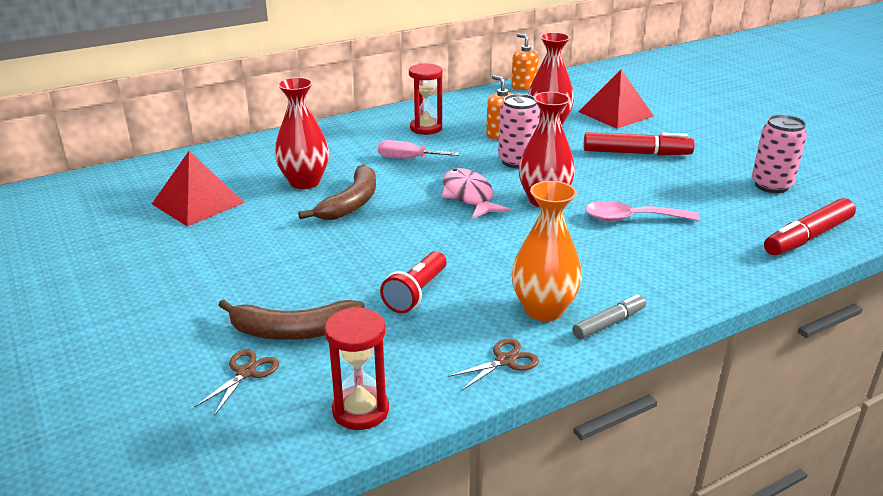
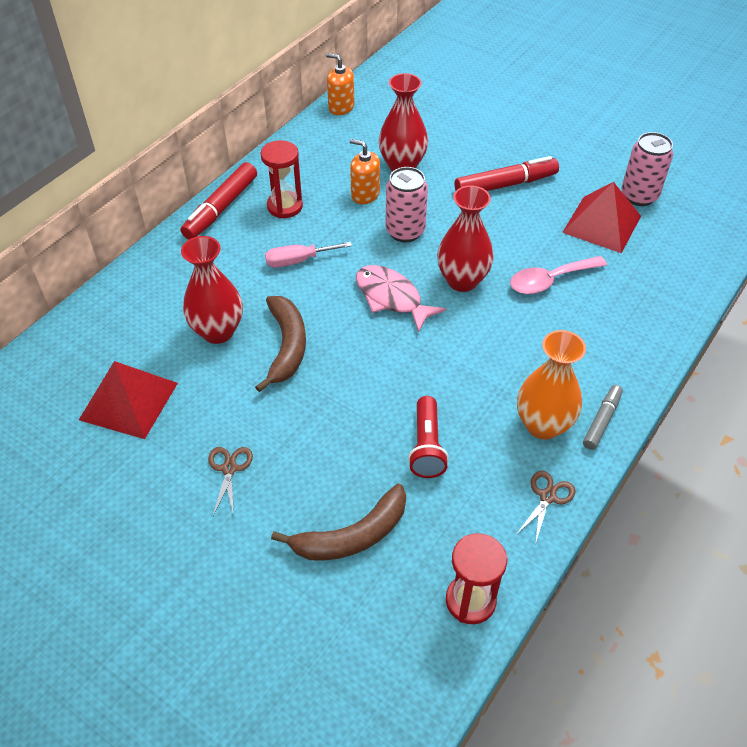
camera: 25 degrees left, 20 degrees up
(246, 372) = (346, 601): brown scissors -> brown scissors (229, 469)
(615, 114) = (454, 128): red pyramid -> red pyramid (601, 224)
(808, 237) = (697, 256): red marker -> red marker (221, 208)

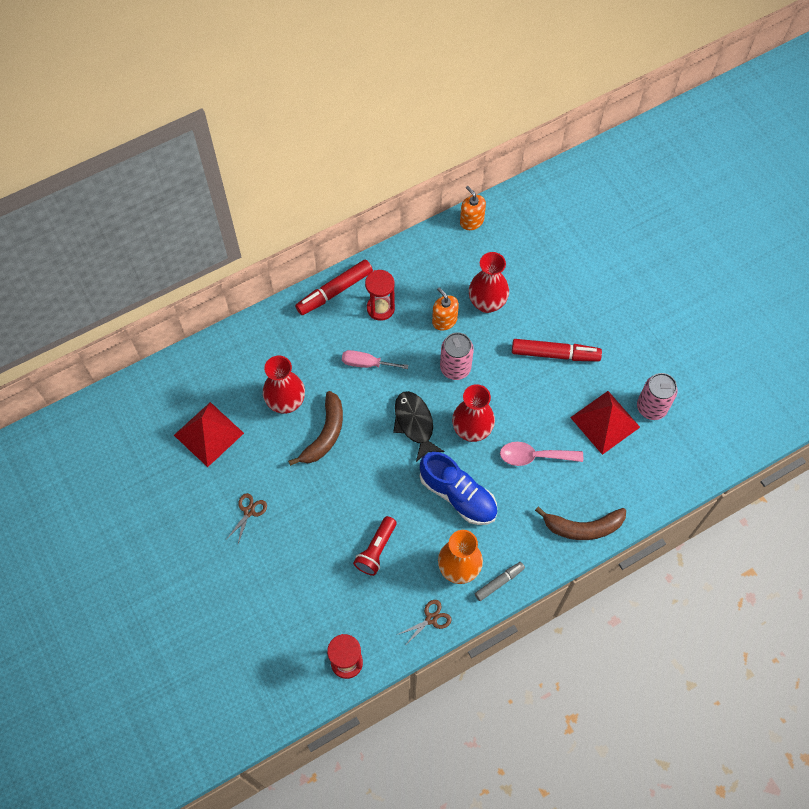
camera: 25 degrees right, 15 degrees up
(352, 535) = (300, 590): brown banana -> brown banana (583, 527)
(391, 298) = (414, 424): pink fish -> black fish
(490, 349) = (458, 495): none -> blue shoe

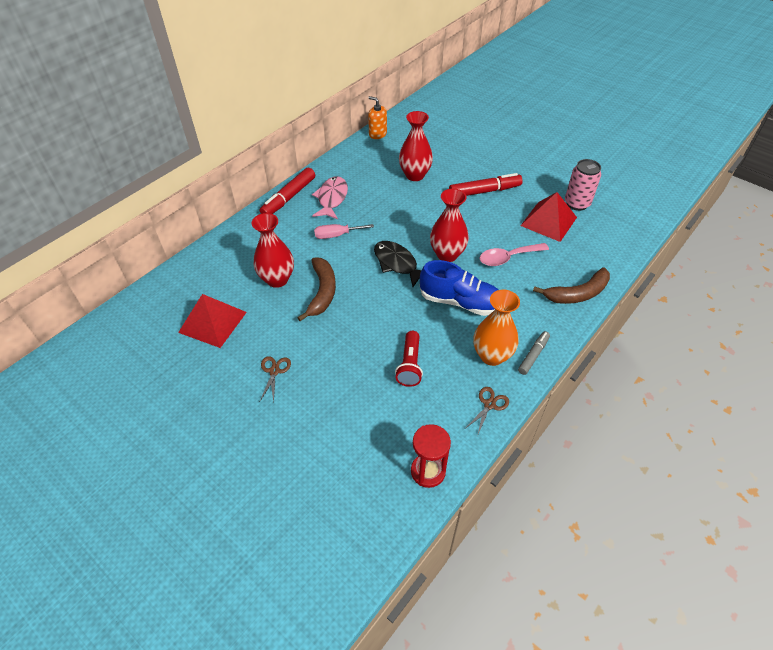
camera: 20 degrees left, 15 degrees down
(380, 308) = (332, 198): red hourglass -> pink fish
(444, 320) = (387, 193): orange soap dispenser -> none
(455, 368) = (411, 219): pink can -> none

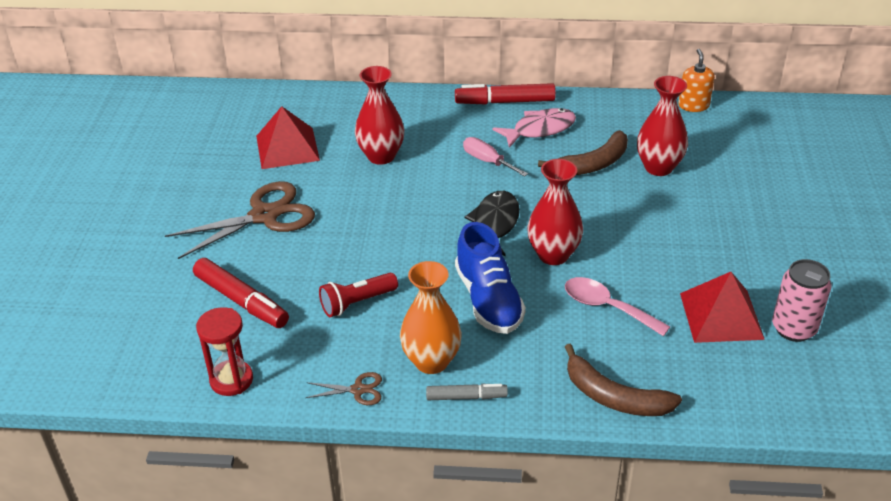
camera: 55 degrees right, 10 degrees down
(274, 371) = (264, 216): brown scissors -> brown scissors, size x2.22
(322, 292) = (395, 193): brown banana -> brown banana (593, 164)
(484, 191) = (704, 235): red marker -> red marker (241, 301)

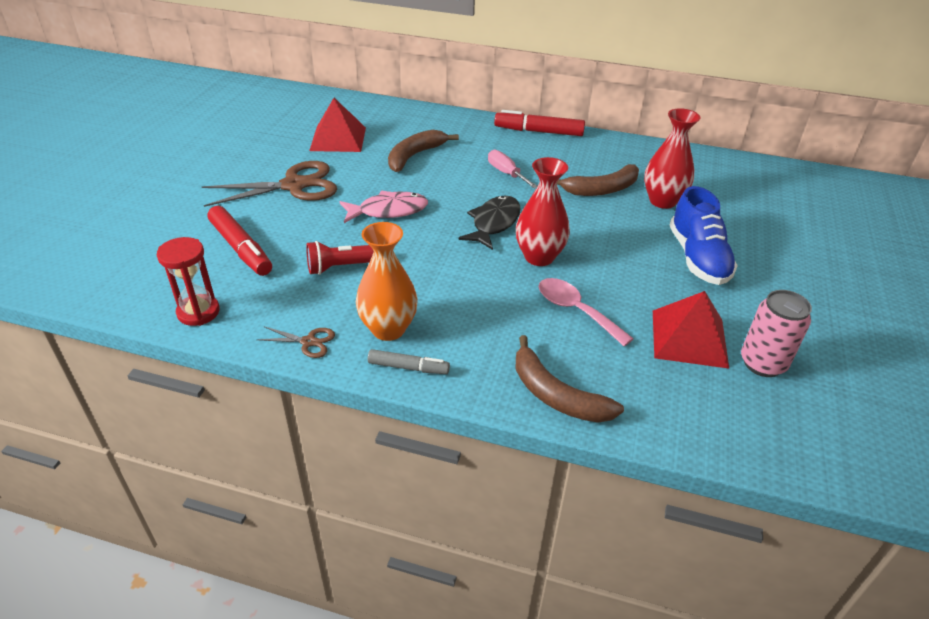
camera: 10 degrees right, 0 degrees up
(381, 156) = (414, 156): red vase -> brown banana
(488, 300) = (463, 285): blue shoe -> blue shoe (698, 258)
(540, 129) = (562, 156): pink fish -> pink fish (388, 211)
(693, 105) = (710, 157): orange soap dispenser -> none

